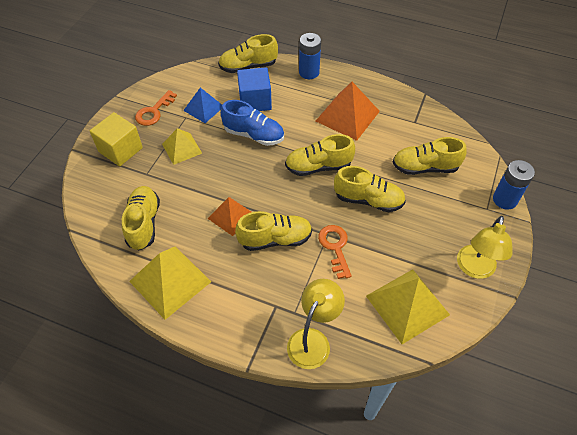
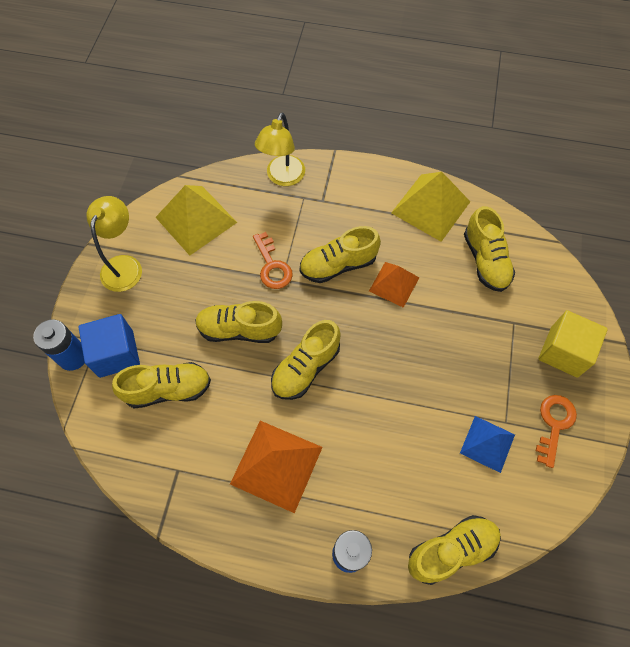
camera: 170 degrees right, 10 degrees up
(182, 148) = (488, 367): yellow pyramid -> none
(254, 135) = (401, 406): blue shoe -> none
(255, 101) = (418, 471): blue cube -> blue cube (116, 353)
(318, 166) = (305, 368): yellow shoe -> yellow shoe turned 150 degrees clockwise

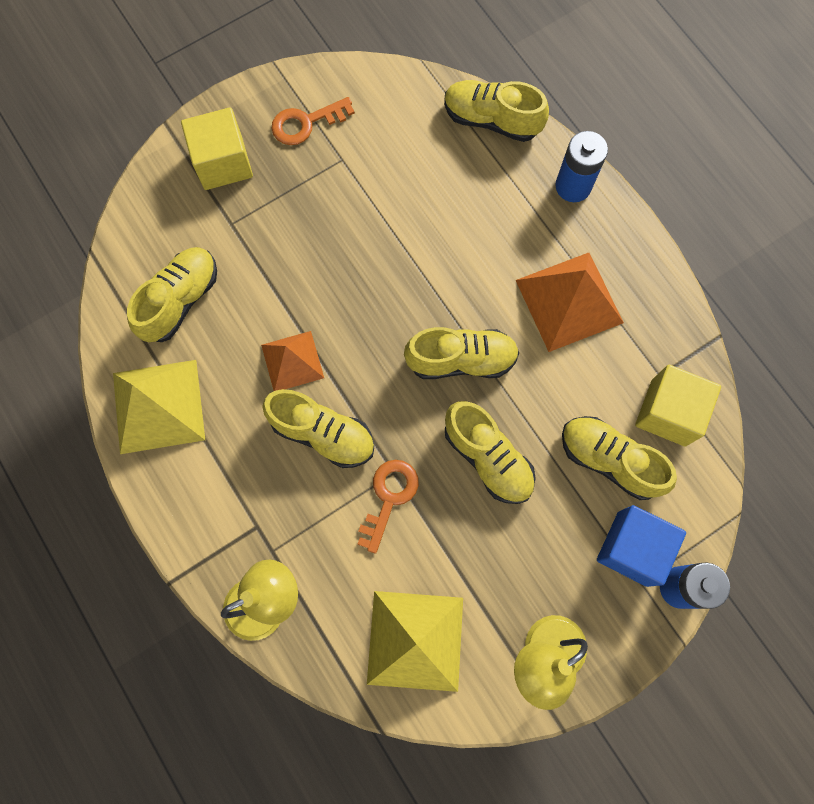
camera: 135 degrees left, 10 degrees up
(154, 450) = (668, 412): none -> yellow cube
(487, 443) = (376, 159): blue pyramid -> none

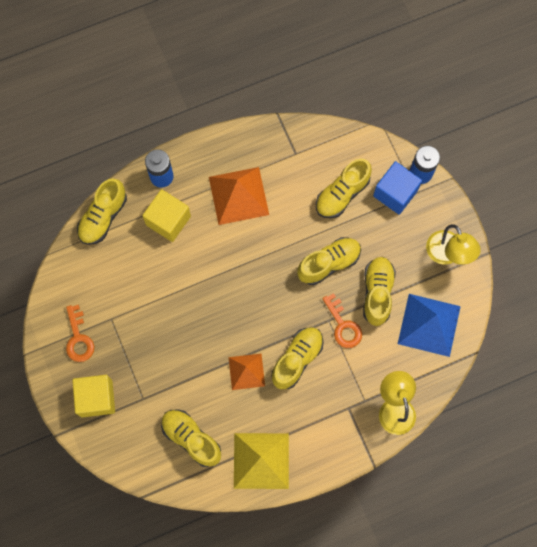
camera: 80 degrees left, 0 degrees up
(389, 497) = (343, 326): orange key -> orange key turned 150 degrees counterclockwise
(415, 640) = (429, 325): yellow pyramid -> blue pyramid
(461, 360) = (265, 267): yellow shoe -> yellow shoe (377, 293)
(668, 412) = (319, 154): yellow cube -> yellow cube (168, 220)

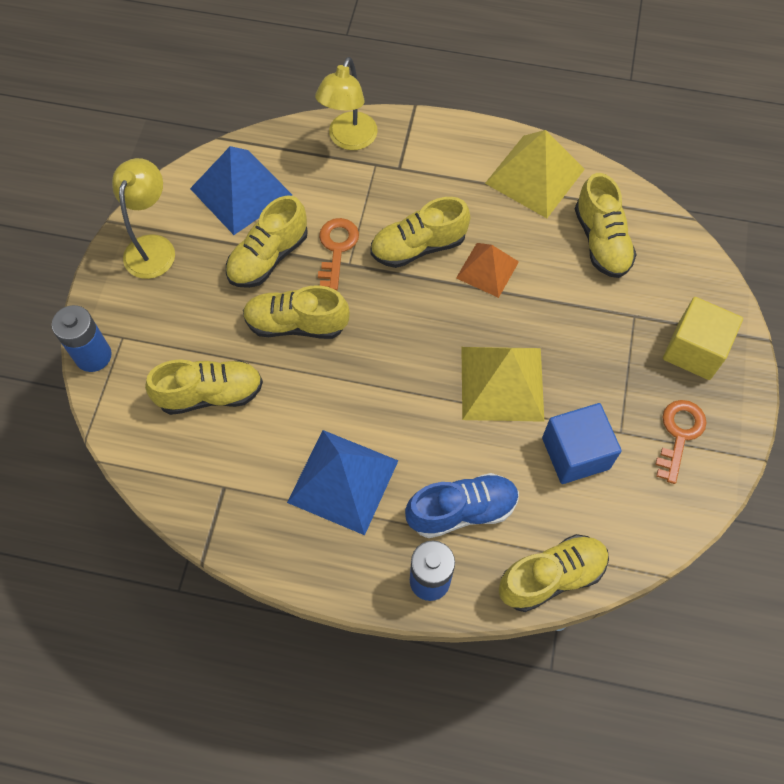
camera: 145 degrees left, 10 degrees down
(168, 220) = (462, 510): yellow cube -> blue shoe
(192, 304) = (502, 383): none -> yellow pyramid
(238, 195) = (343, 481): orange pyramid -> blue pyramid
(395, 193) = (146, 352): blue cube -> blue cube (575, 453)

